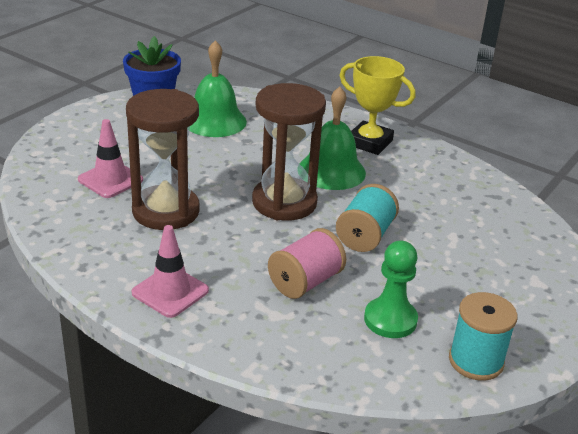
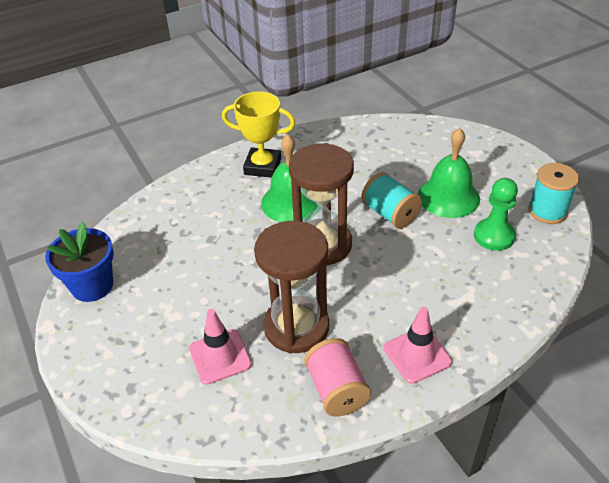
camera: 60 degrees left, 10 degrees up
(214, 121) = (162, 250): green bell -> green bell (448, 197)
(305, 282) = (435, 266): pink spool -> pink spool (337, 390)
(369, 142) = (262, 166): yellow trophy -> yellow trophy turned 45 degrees clockwise

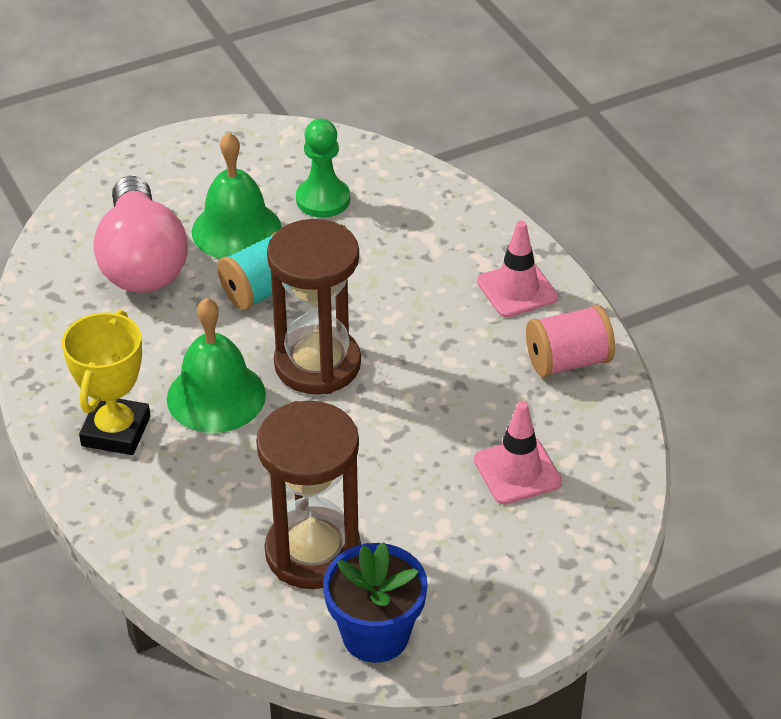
camera: 90 degrees left, 0 degrees up
(296, 327) = (470, 395): brown hourglass -> brown hourglass (313, 552)
(408, 160) = (142, 261): none -> pink light bulb
(547, 211) = (283, 146): turquoise spool -> none

